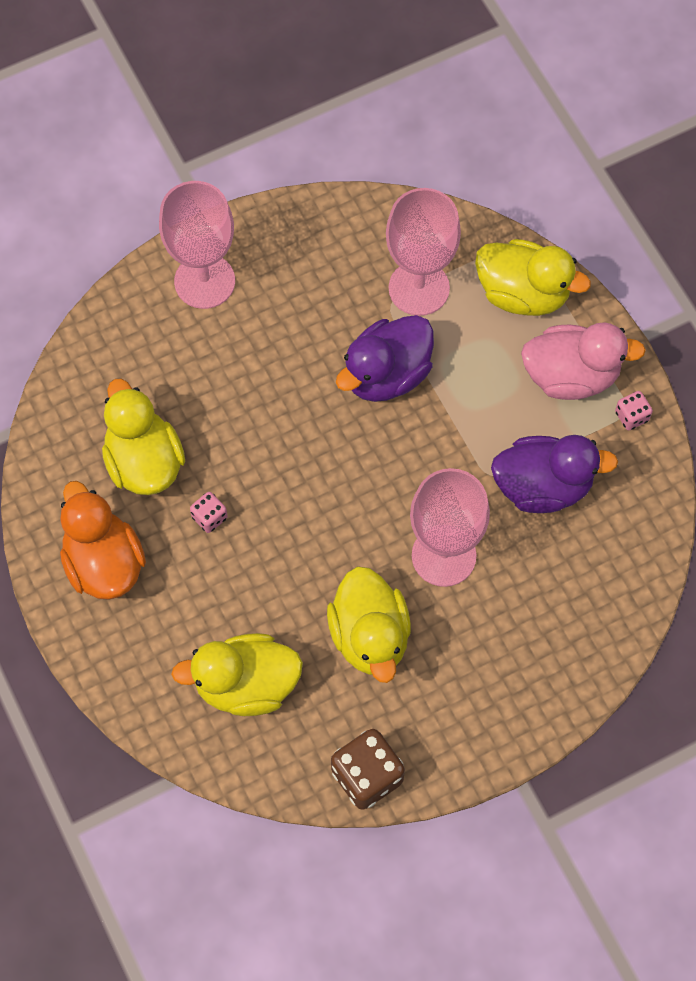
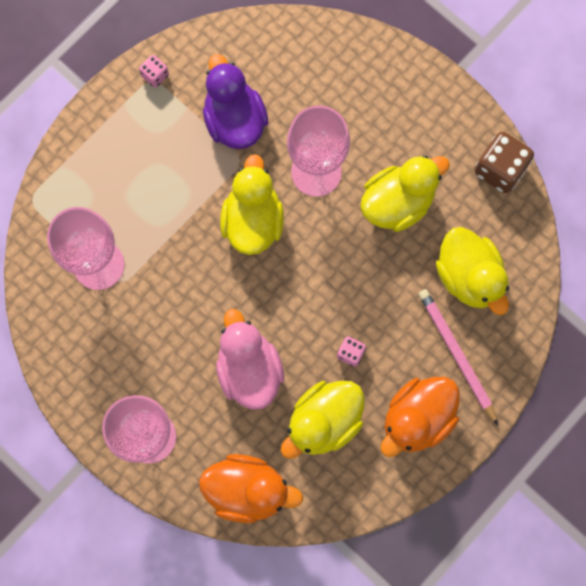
camera: 110 degrees left, 10 degrees up
(104, 359) = (248, 490): none -> orange duck
(158, 634) = (456, 354): none -> pink pencil
(386, 374) = (183, 263): purple duck -> none
(523, 293) = (76, 184): yellow duck -> yellow duck (253, 221)
(571, 375) = (136, 128): pink duck -> pink duck (249, 369)

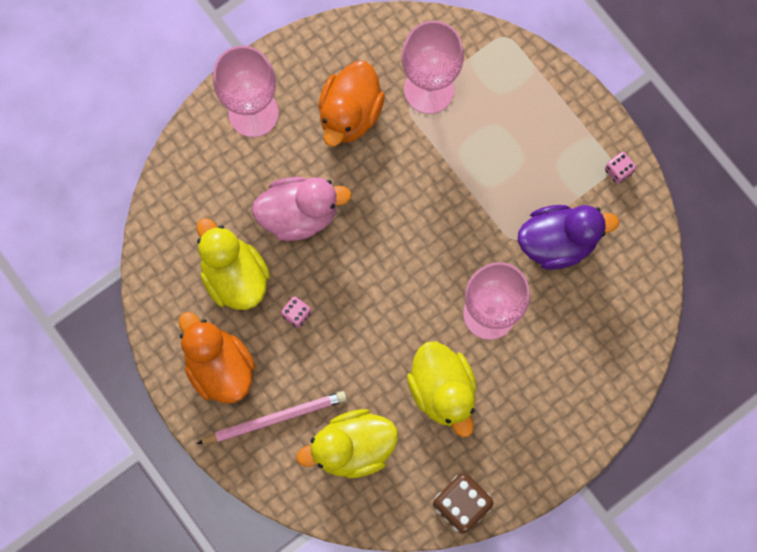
camera: 100 degrees right, 0 degrees up
(248, 490) = (185, 194): orange duck -> orange duck (350, 114)
(253, 221) = (448, 242): yellow duck -> none

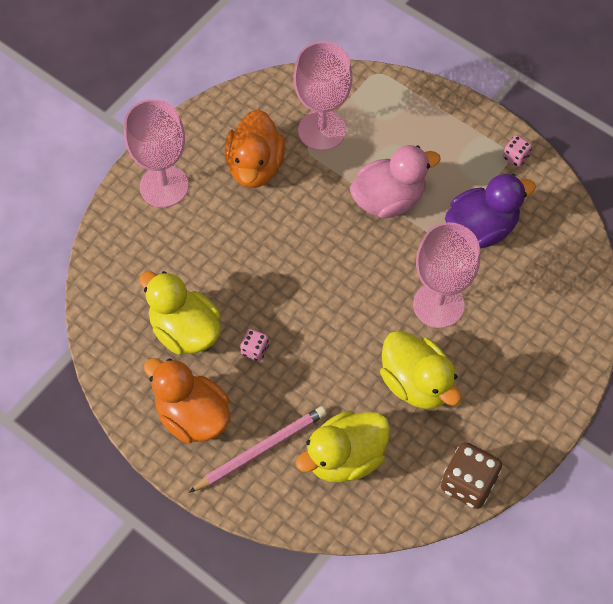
camera: 15 degrees left, 15 degrees down
(299, 214) = (232, 262): pink duck -> pink duck (389, 199)

